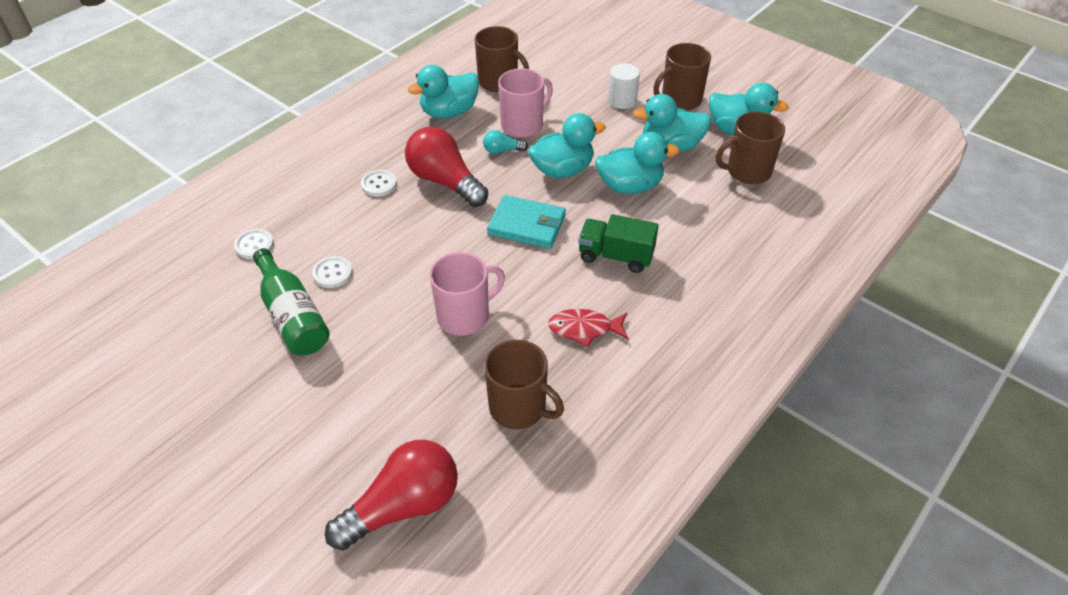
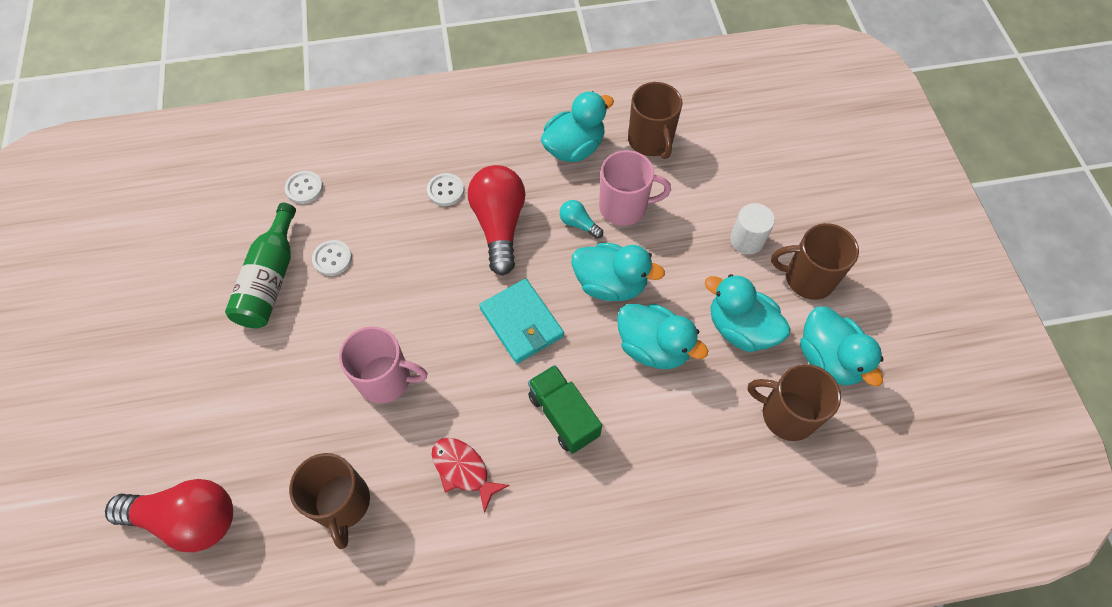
camera: 40 degrees right, 15 degrees up
(449, 112) = (574, 148): turquoise duck -> turquoise duck turned 135 degrees clockwise

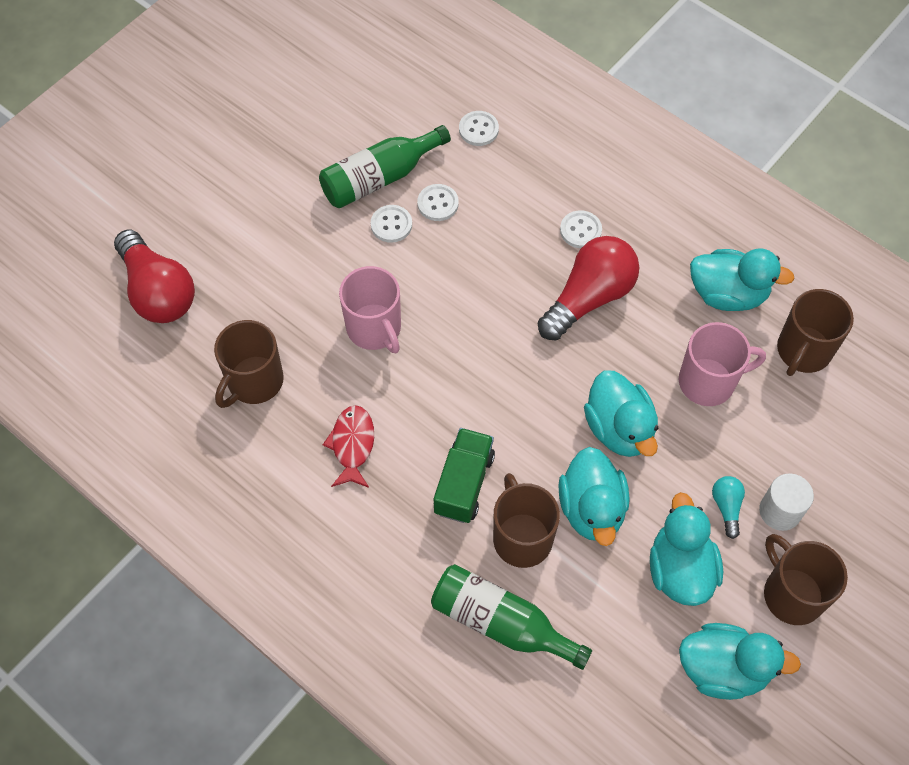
camera: 50 degrees right, 0 degrees up
(316, 302) = (391, 225): none -> white button
(521, 323) = (515, 387): turquoise wallet -> none
(578, 224) = (653, 358): turquoise light bulb -> turquoise light bulb (726, 507)
(624, 207) = (708, 382): pink mug -> pink mug turned 60 degrees counterclockwise
(689, 474) = (501, 622): none -> green bottle
(786, 414) = (631, 667): brown mug -> brown mug (522, 537)
(828, 358) = (723, 669): turquoise duck -> turquoise duck turned 105 degrees counterclockwise

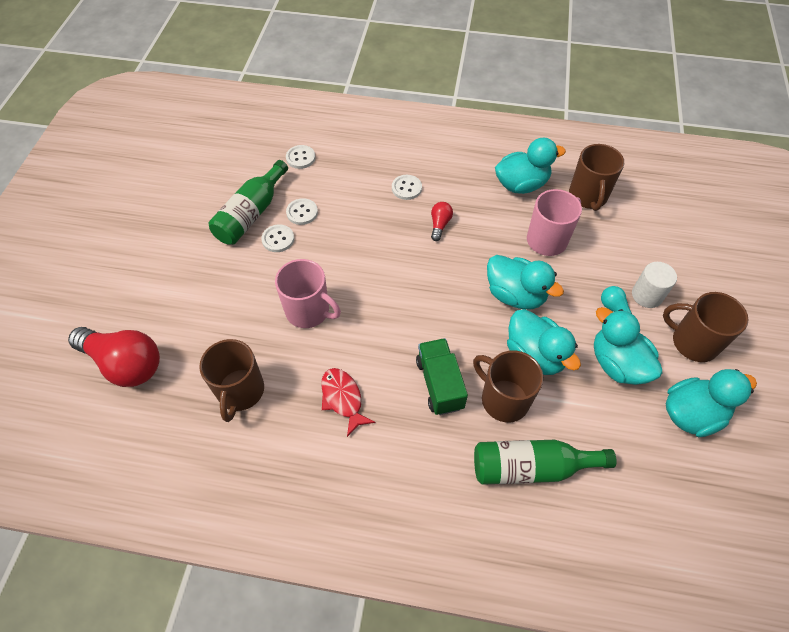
camera: 30 degrees left, 5 degrees down
(589, 297) = (439, 224): red light bulb -> red light bulb, size x0.46

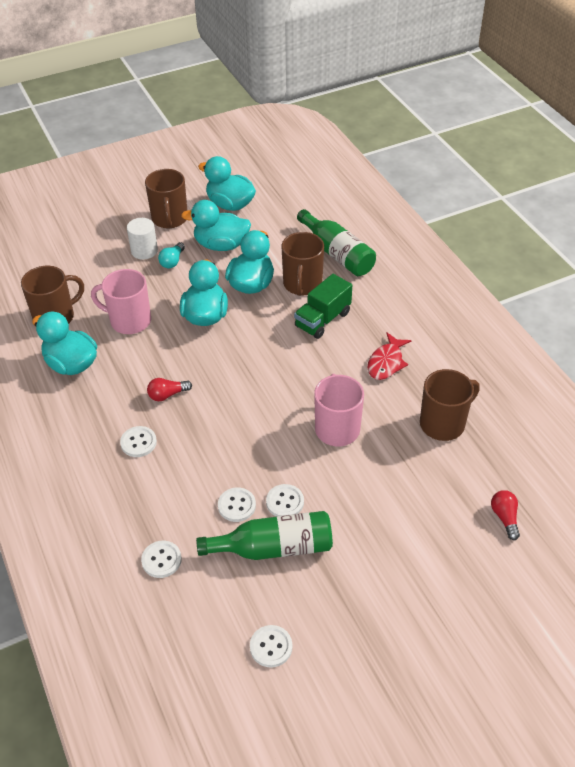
camera: 125 degrees left, 10 degrees down
(125, 364) = (504, 517): red light bulb -> red light bulb, size x0.46
(193, 177) = (271, 647): none -> white button
(617, 364) = (221, 245): turquoise duck -> turquoise duck turned 75 degrees clockwise

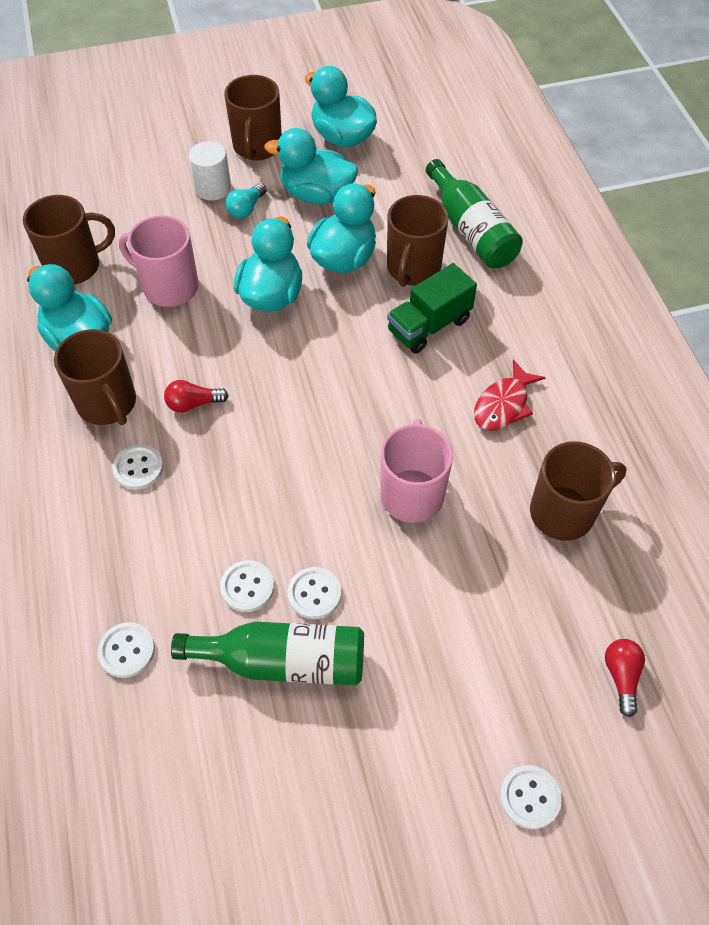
camera: 10 degrees right, 10 degrees up
(104, 404) = (107, 403): none -> brown mug
(271, 647) = (244, 815): white button -> white button (529, 797)

